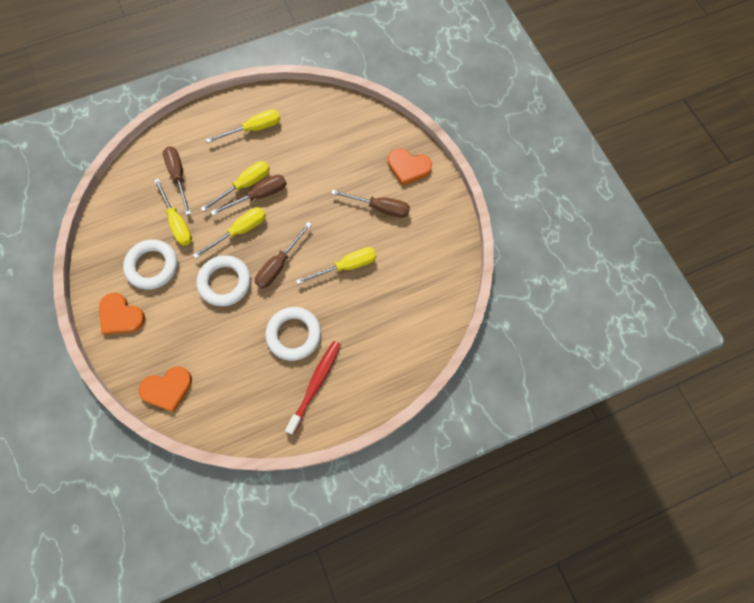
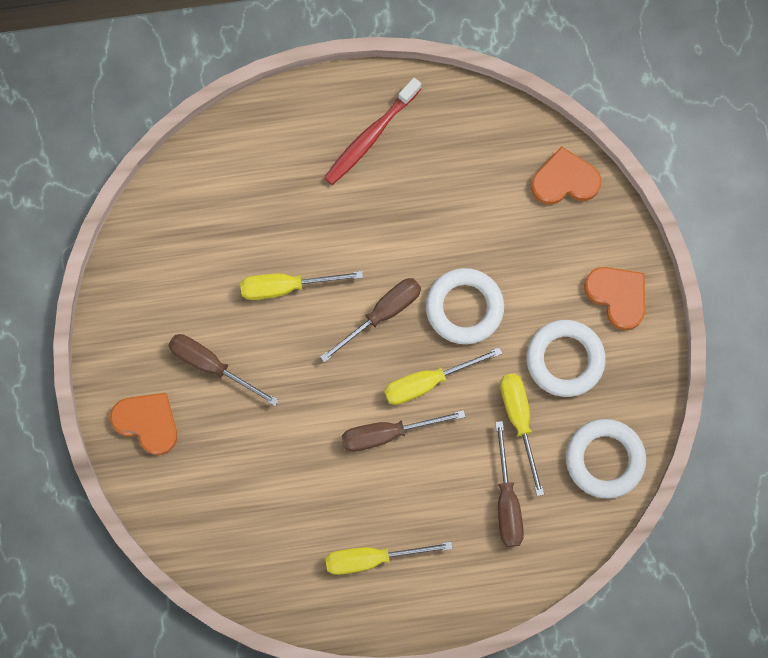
camera: 165 degrees left, 5 degrees up
(245, 185) = (406, 458): yellow screwdriver -> none
(294, 335) = (384, 209): white ring -> white ring (604, 459)

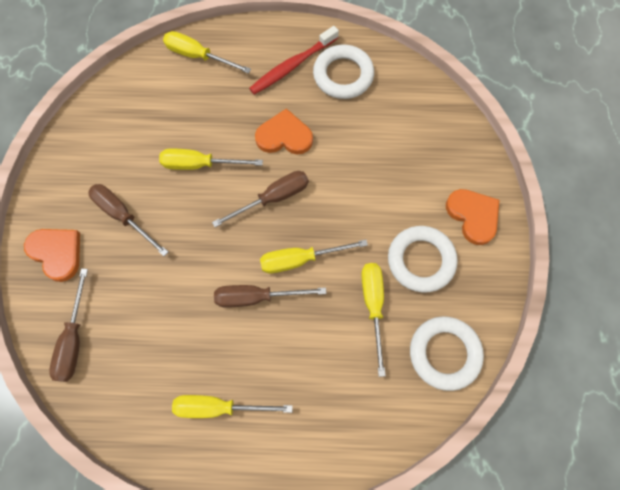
camera: 10 degrees right, 5 degrees down
(249, 142) = (198, 56): none -> yellow screwdriver
(464, 308) = (342, 204): white ring -> white ring (343, 75)
(506, 501) = (350, 376): brown screwdriver -> brown screwdriver (74, 339)
(565, 180) = (441, 120): orange heart -> orange heart (284, 136)

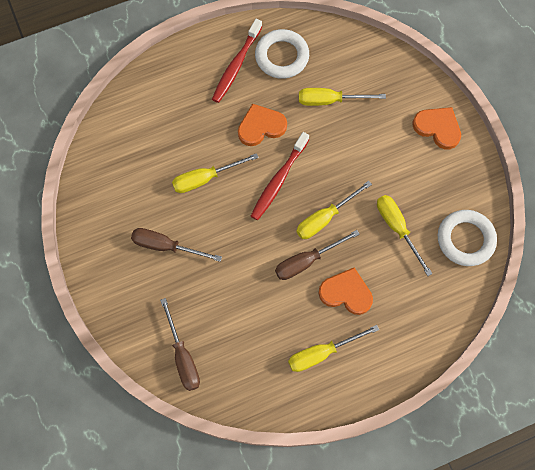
camera: 25 degrees left, 0 degrees up
(57, 253) = (129, 298): orange heart -> orange heart (346, 293)
(198, 56) = (153, 89): yellow screwdriver -> yellow screwdriver (330, 100)
(273, 198) = (278, 180): brown screwdriver -> red toothbrush
(421, 260) = (415, 179): white ring -> none

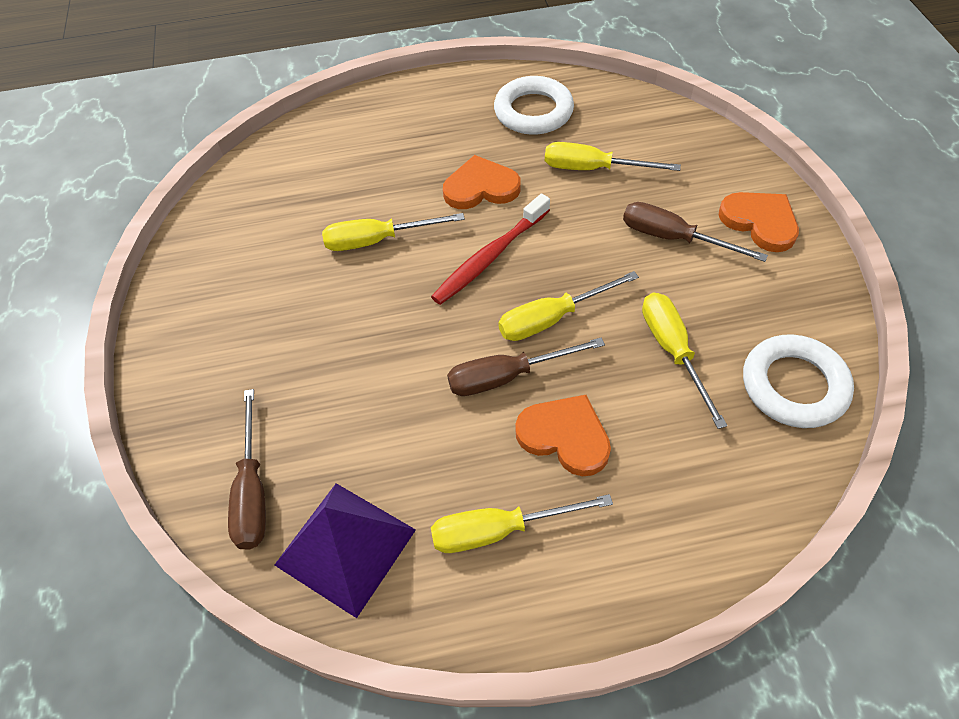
camera: 15 degrees right, 15 degrees down
(166, 246) = (286, 320): brown screwdriver -> brown screwdriver (673, 238)
(236, 65) = (465, 114): red toothbrush -> none
(243, 377) = (345, 547): none -> purple pyramid

